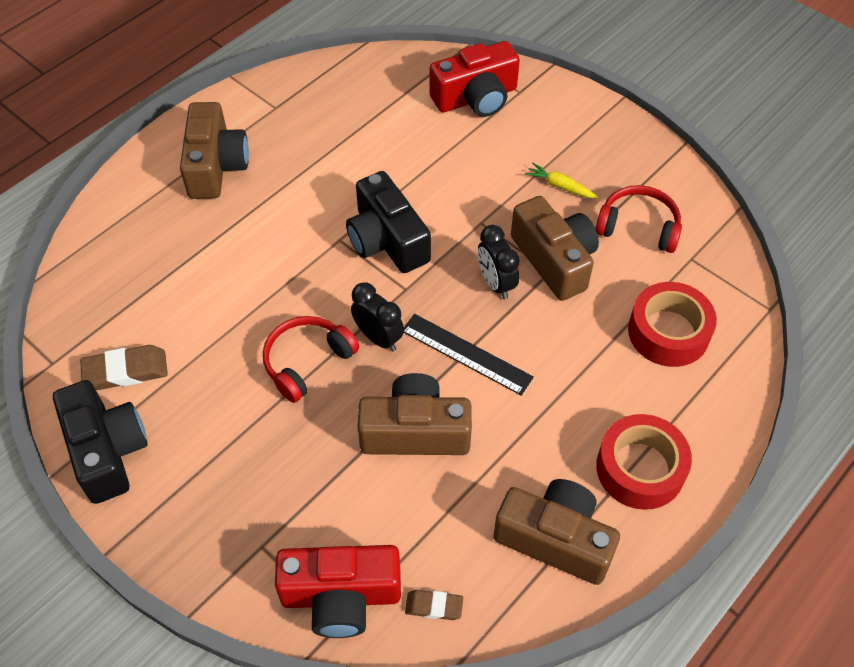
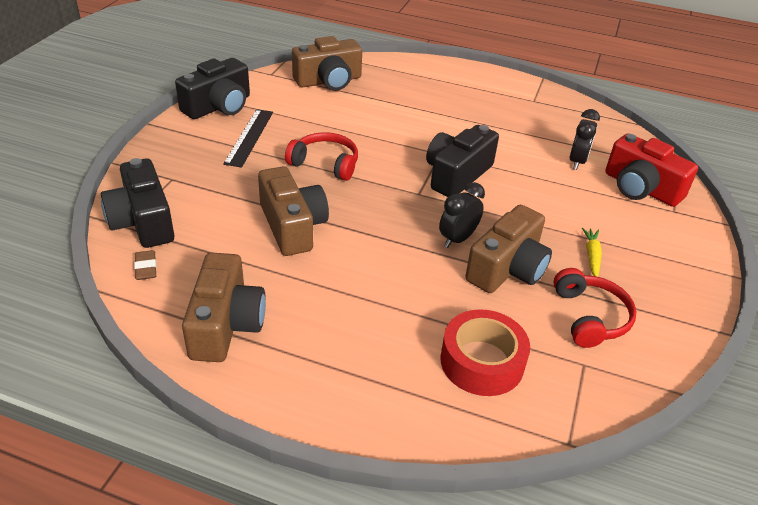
camera: 65 degrees right, 15 degrees down
(126, 371) = (278, 98): brown eraser -> none
(215, 166) = (461, 90): brown camera -> brown camera (329, 81)
(341, 596) = (143, 221): red camera -> black camera
(378, 338) = (365, 190): black clock -> black clock (577, 162)
(466, 354) = (378, 237): black ruler -> black ruler (249, 137)
(640, 468) = (318, 368): red tape -> none

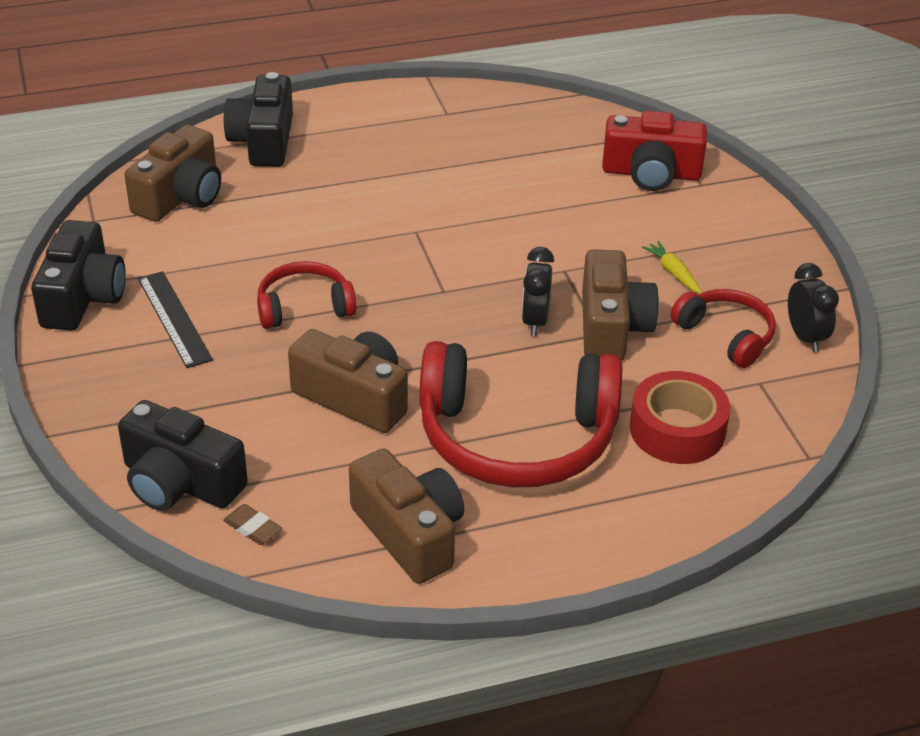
camera: 35 degrees left, 0 degrees up
(362, 304) = (516, 438): none -> red headphones
(457, 175) = (460, 248): black camera -> black camera (264, 141)
(577, 162) = (564, 171): black clock -> black clock (805, 337)

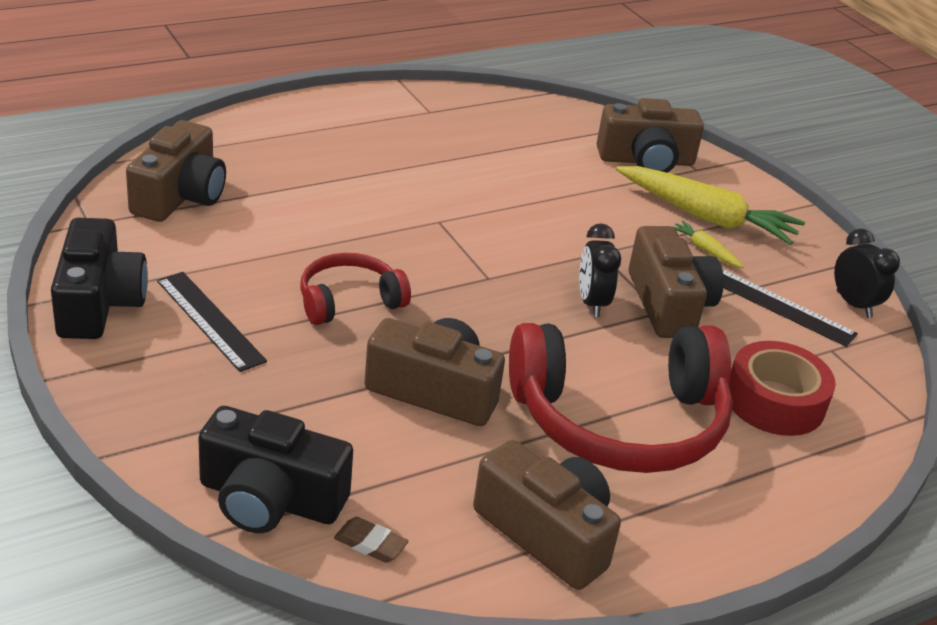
camera: 15 degrees left, 5 degrees down
(264, 141) = (252, 140): black camera -> none
(651, 173) = (646, 160): red camera -> brown camera
(689, 237) = (706, 217): none -> yellow carrot
(726, 335) = (780, 306): red headphones -> black ruler

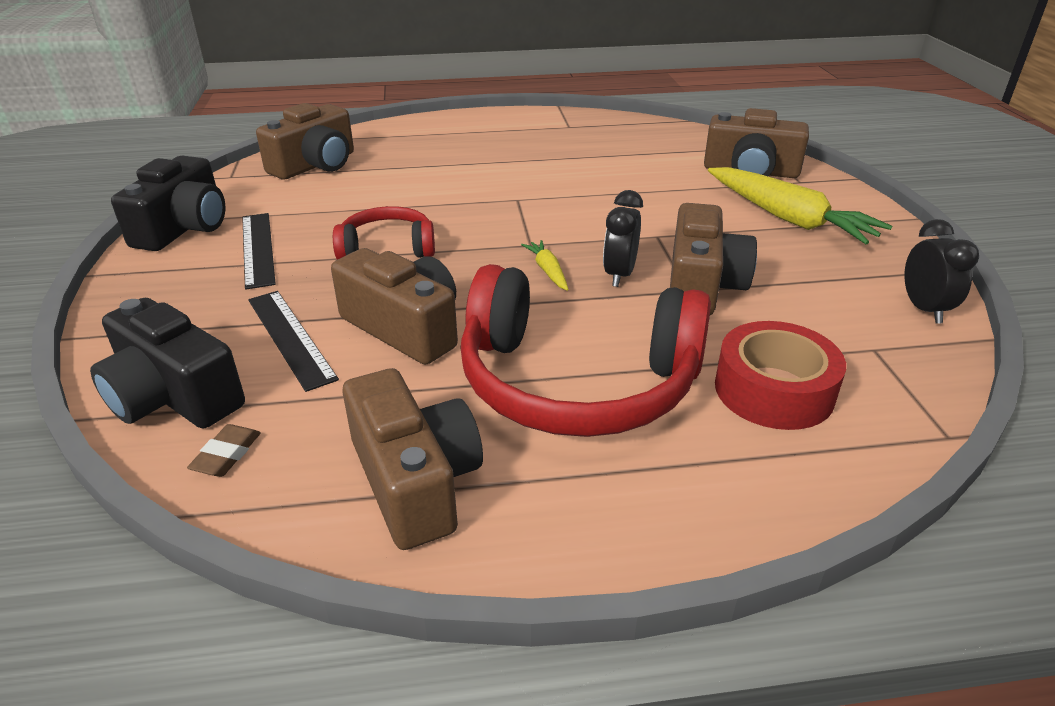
camera: 25 degrees right, 0 degrees up
(370, 544) = (227, 455): brown eraser -> brown eraser turned 60 degrees clockwise
(705, 250) = (771, 244): yellow carrot -> yellow carrot (548, 271)
(780, 306) = (831, 301): black ruler -> black ruler (290, 337)

